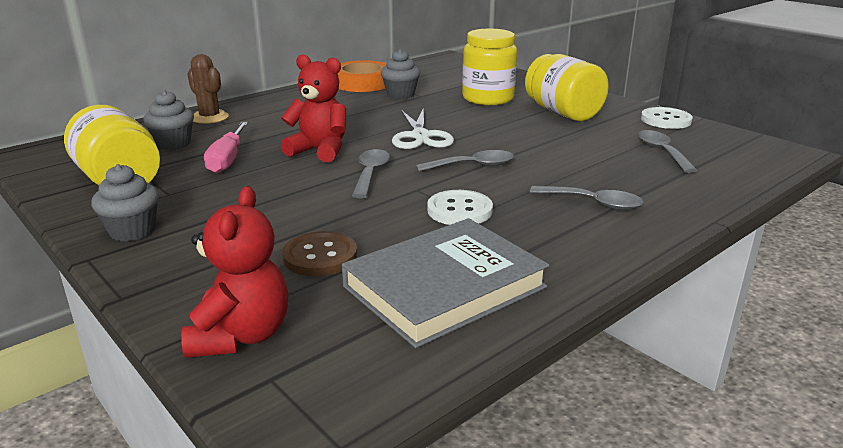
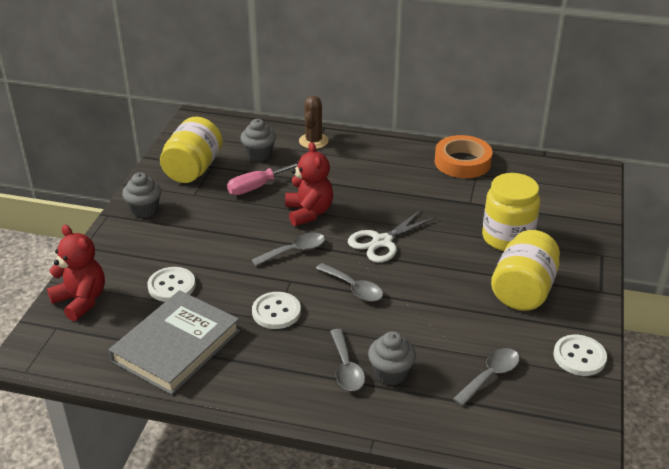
camera: 55 degrees right, 10 degrees up
(241, 336) = (81, 300): red teddy bear -> red teddy bear turned 105 degrees counterclockwise
(320, 256) = (171, 286): brown button -> white button
(400, 94) = (459, 192): grey cupcake -> grey cupcake (391, 373)
(444, 287) = (176, 346): grey book -> grey book turned 75 degrees counterclockwise

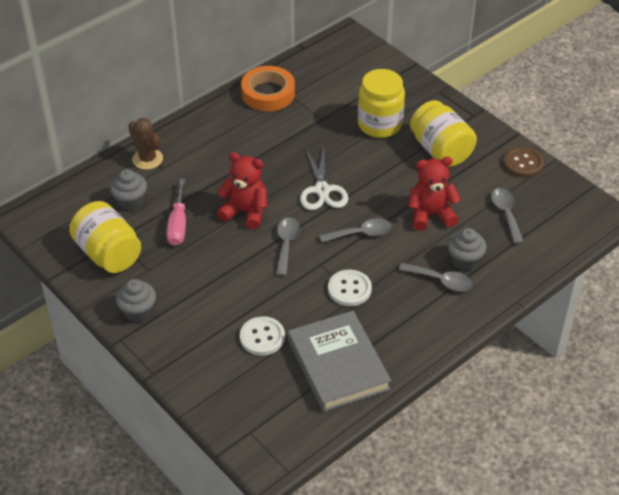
camera: 55 degrees left, 10 degrees up
(81, 300) = (228, 403): red teddy bear -> red teddy bear (430, 215)
(579, 357) = (523, 163): white button -> brown button

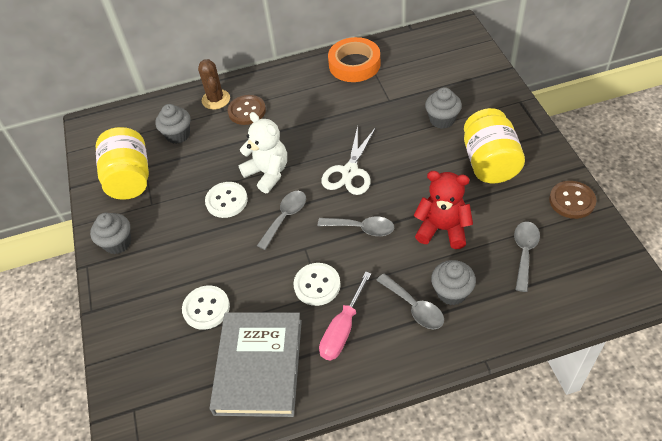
camera: 30 degrees right, 5 degrees up
(178, 224) = (203, 168): pink screwdriver -> pink screwdriver (343, 329)
(187, 162) = (247, 111): none -> brown button
(221, 246) = (226, 201): none -> white button
(245, 212) = (268, 173): red teddy bear -> white teddy bear
(380, 124) = (442, 120): yellow jar -> grey cupcake

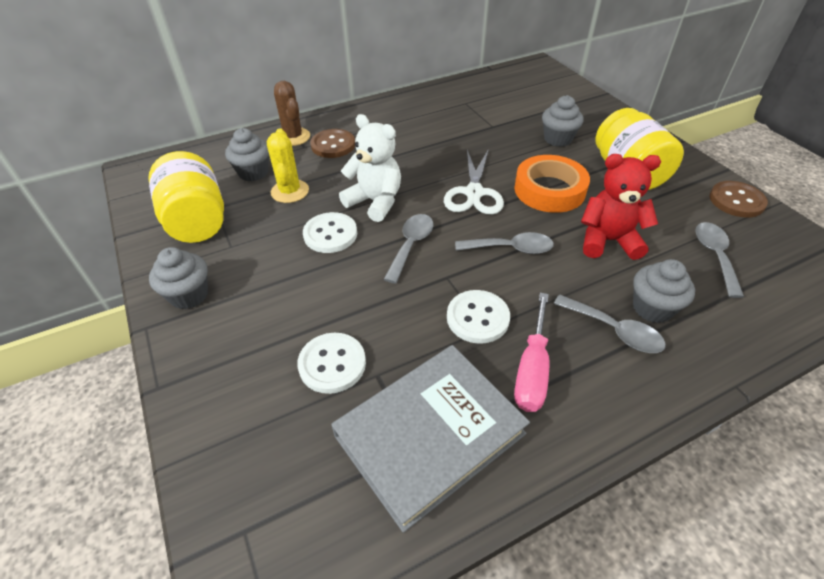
camera: 15 degrees left, 5 degrees down
(203, 156) = (290, 191): none -> yellow cactus
(258, 366) = (429, 434): grey book -> grey book turned 60 degrees clockwise
(354, 64) = (442, 99): orange tape -> orange tape (549, 190)

